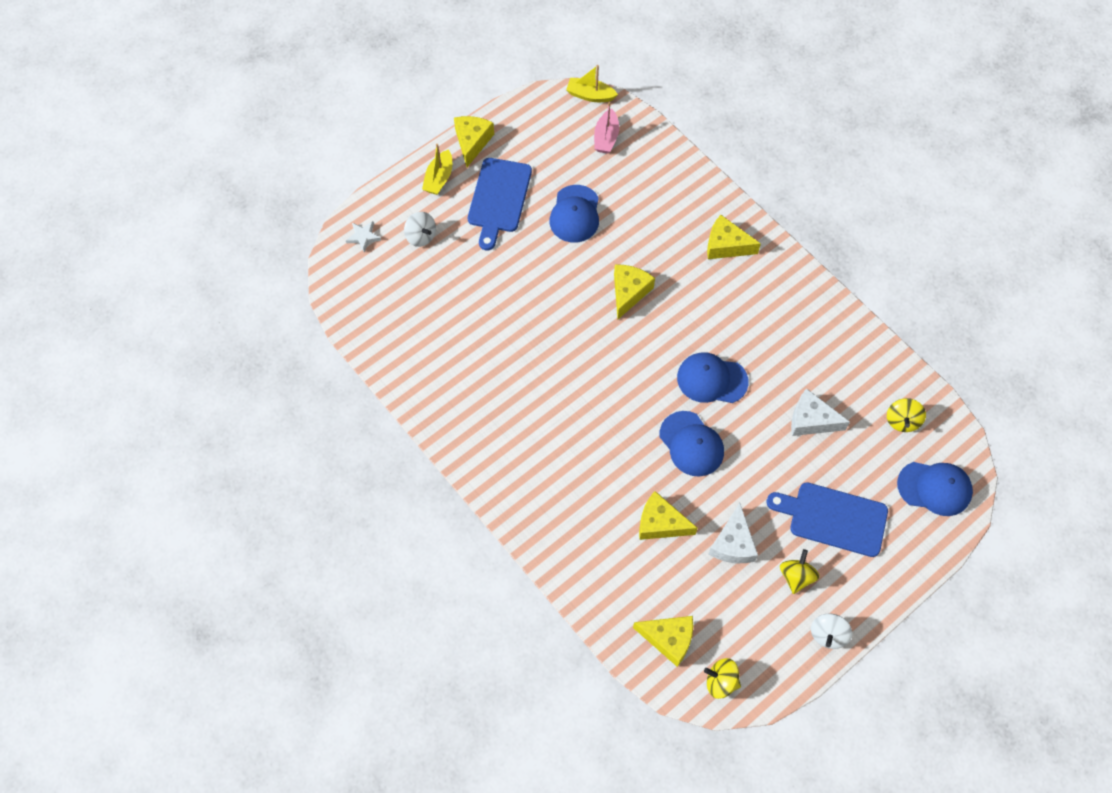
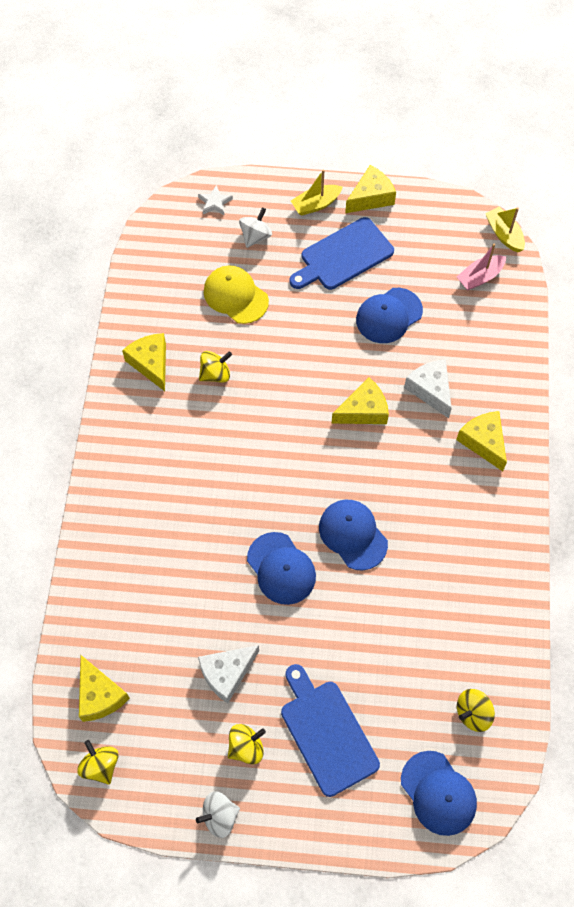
camera: 45 degrees right, 0 degrees up
(421, 236) = (255, 236): white spinning top -> white spinning top turned 150 degrees counterclockwise
(454, 290) = (235, 296): none -> yellow cap
(502, 356) = (215, 374): none -> yellow spinning top
(660, 523) = (190, 604): yellow cheese -> yellow cheese (151, 363)
(691, 444) = (281, 568): blue cap -> blue cap turned 45 degrees counterclockwise
(811, 420) = (397, 640): white cheese -> white cheese (430, 390)

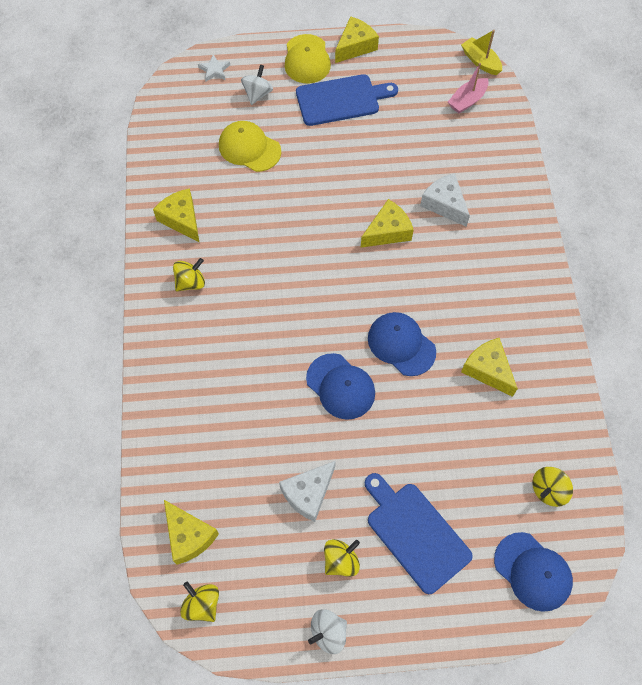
camera: 10 degrees left, 0 degrees up
(215, 374) = (244, 220): yellow spinning top -> yellow spinning top (191, 282)
(316, 204) = (307, 59): yellow boat -> yellow cap
(343, 256) = (341, 100): blue cutting board -> blue cutting board turned 150 degrees counterclockwise
(389, 315) = (393, 145): blue cap -> none
(483, 442) = (502, 242): yellow cheese -> yellow cheese (488, 370)

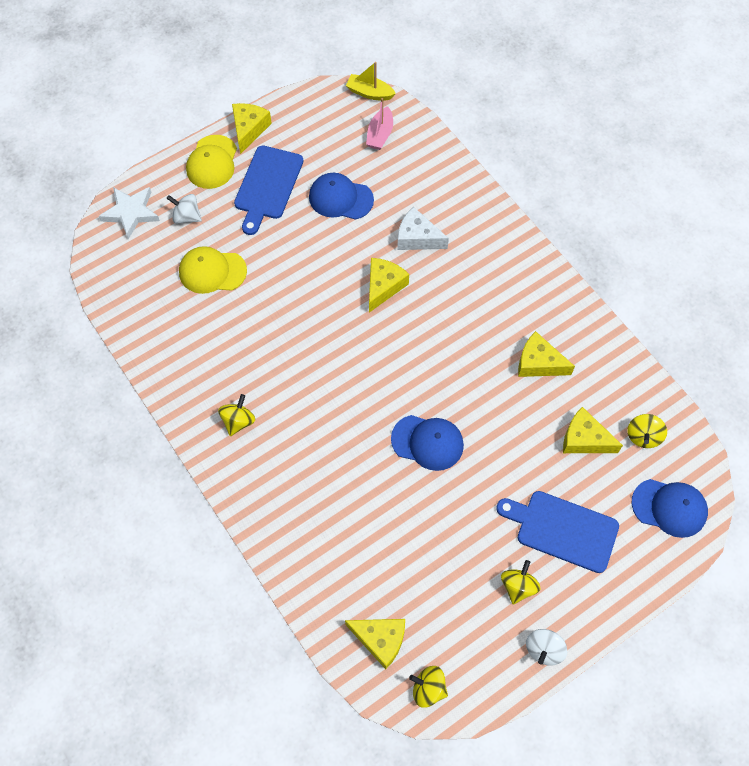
camera: 30 degrees left, 0 degrees up
(181, 219) = (192, 368): yellow cheese -> yellow cheese (584, 439)
(214, 70) = (131, 213): white star -> white star, size x1.73
(257, 94) = (187, 216): white spinning top -> white spinning top turned 60 degrees counterclockwise
(307, 59) = (212, 162): yellow cap -> yellow cap turned 45 degrees clockwise
(308, 493) = (457, 547): white cheese -> none
(341, 100) = (268, 186): blue cutting board -> blue cutting board turned 150 degrees clockwise
(401, 344) = (455, 379): blue cap -> blue cap (340, 198)

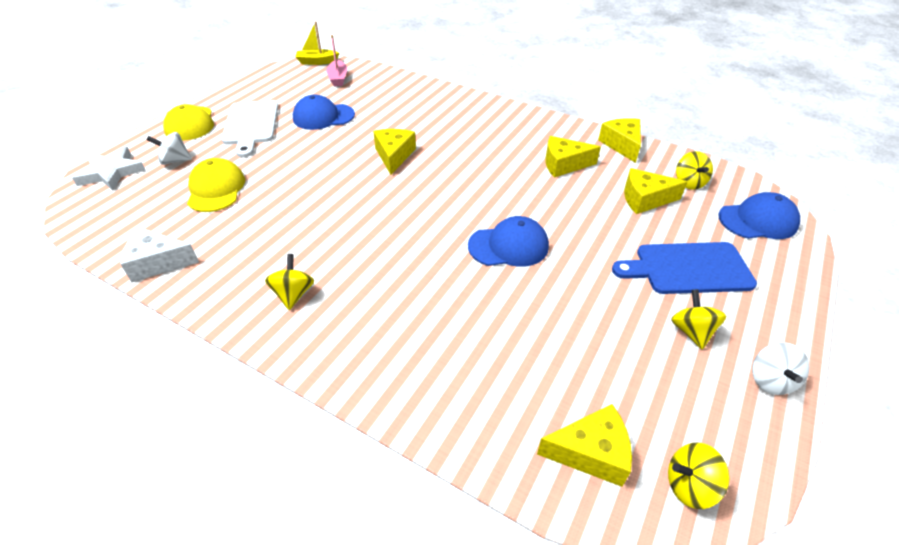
camera: 25 degrees left, 20 degrees down
(212, 271) = (216, 189): yellow cap -> yellow cap turned 105 degrees clockwise
(249, 129) = (219, 99): yellow cheese -> yellow cheese (622, 145)
(268, 186) = (251, 125): blue cutting board -> white cutting board
(417, 238) = (405, 122): white cheese -> white cheese (158, 263)

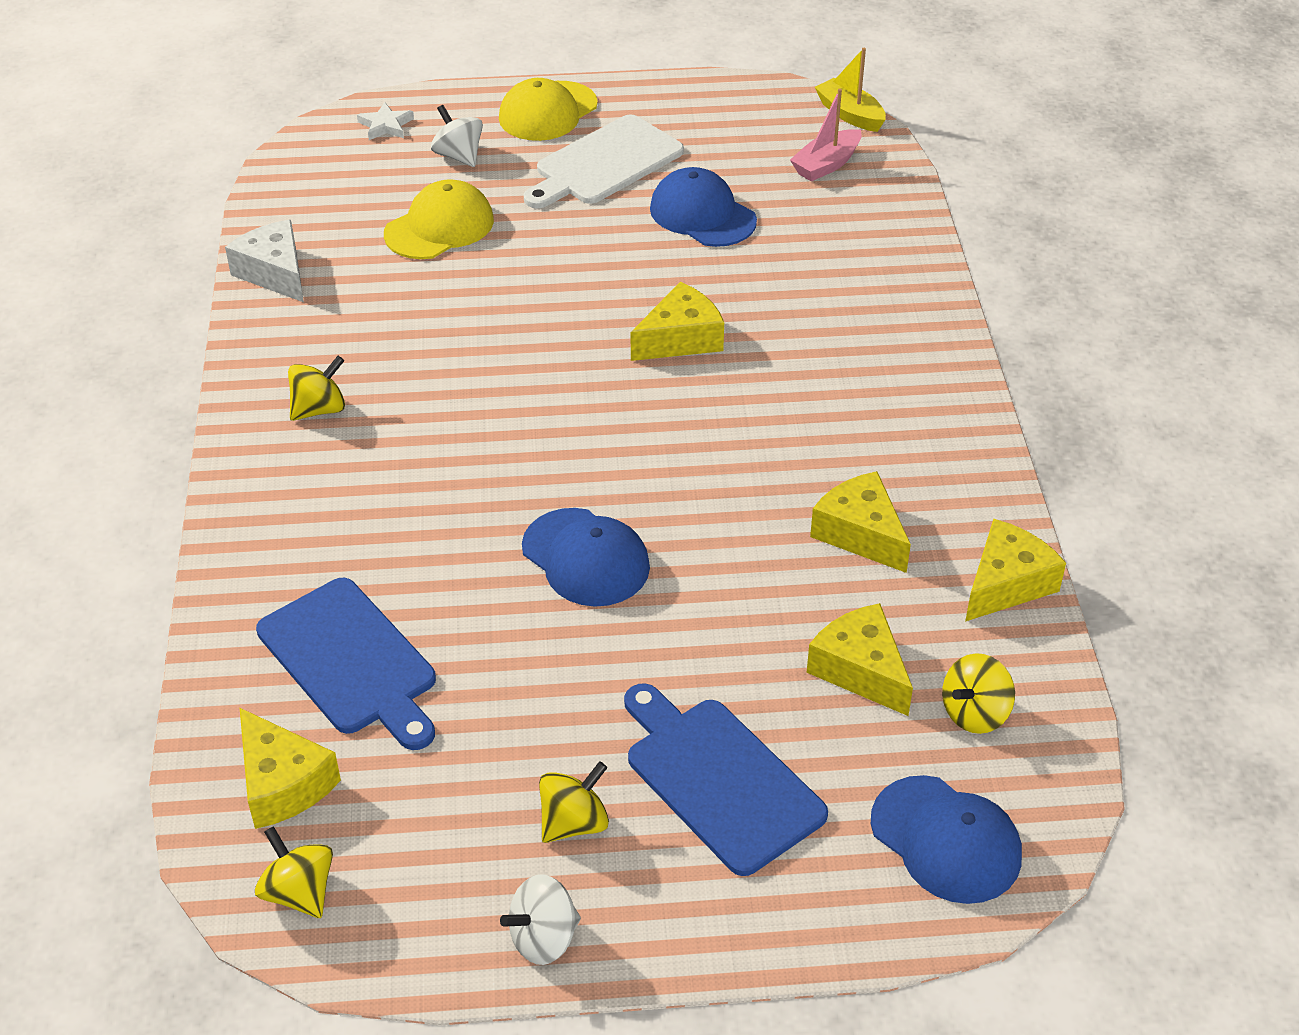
camera: 55 degrees right, 0 degrees up
(111, 172) = (386, 125): white star -> white star, size x0.58
(510, 371) = (351, 661): none -> blue cutting board

